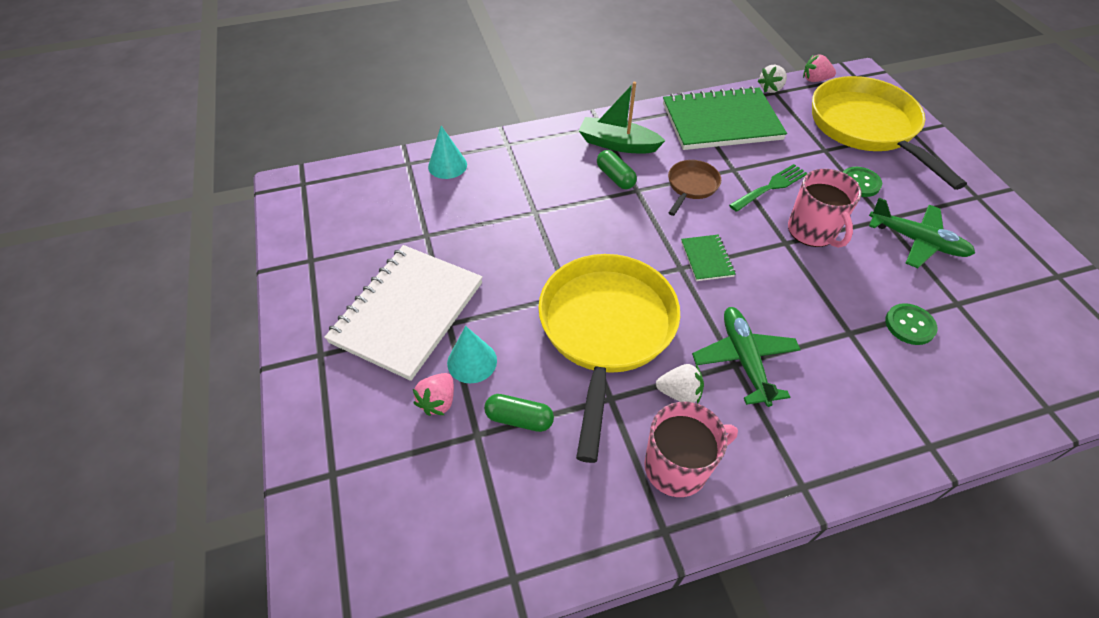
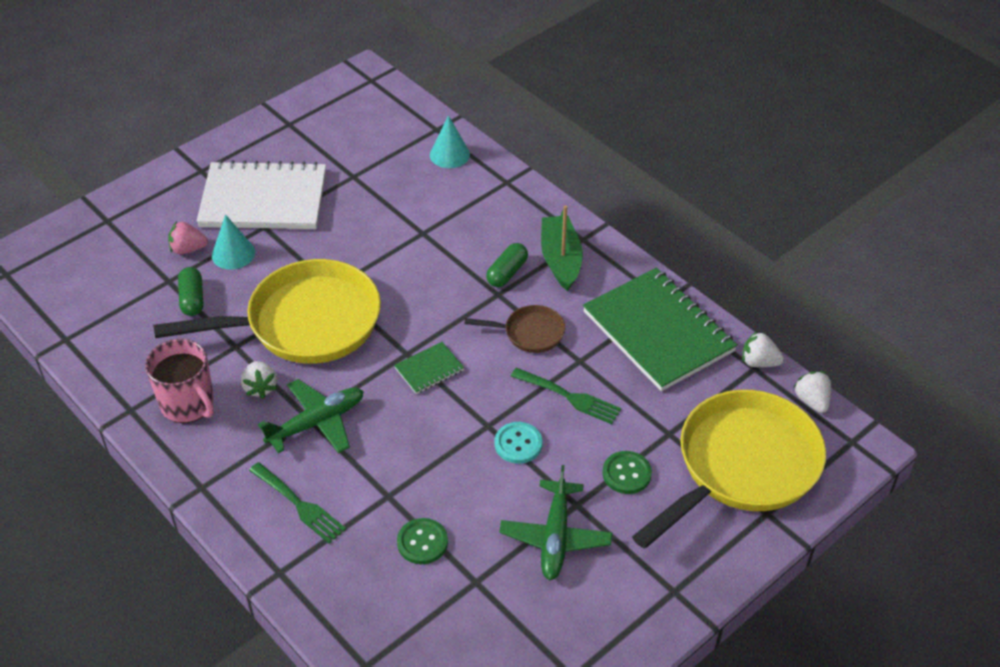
camera: 65 degrees right, 5 degrees down
(812, 231) = (518, 444): pink mug -> turquoise button
(815, 80) = (812, 401): pink strawberry -> white strawberry
(847, 404) = (299, 505): none -> green fork

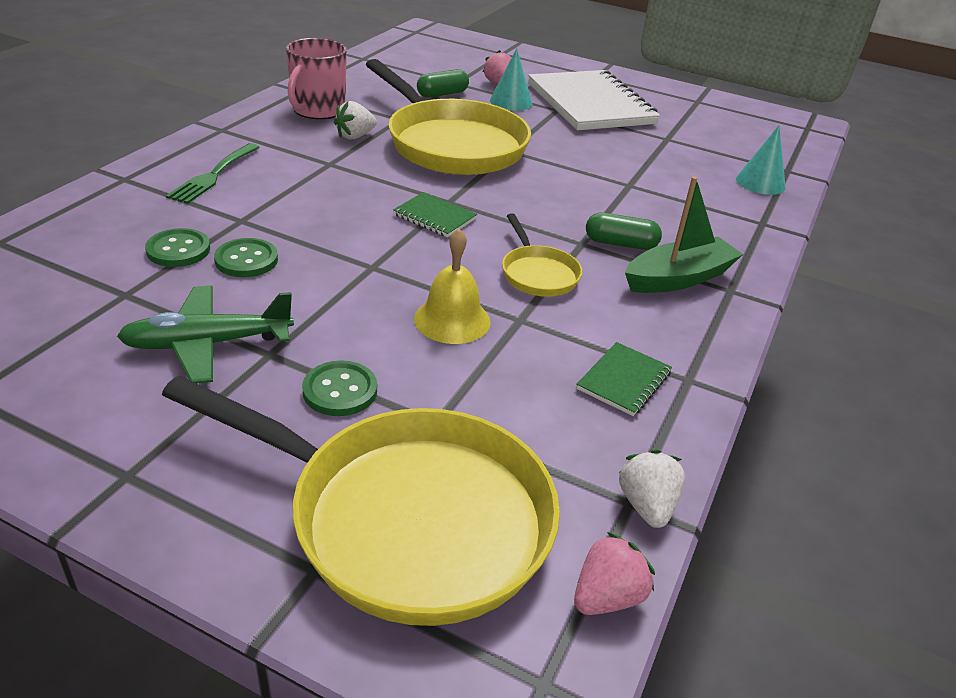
camera: 65 degrees right, 10 degrees down
(317, 423) = (325, 168): green plane -> none
(453, 500) = (246, 260): none -> green button
(518, 444) = (352, 292): turquoise button -> none
(530, 333) = (538, 274): brown pan -> yellow pan
(570, 397) = (452, 320): green fork -> yellow bell
(658, 332) = (624, 381): green notebook -> green notebook, size x0.43
(812, 401) = (607, 597): white strawberry -> pink strawberry

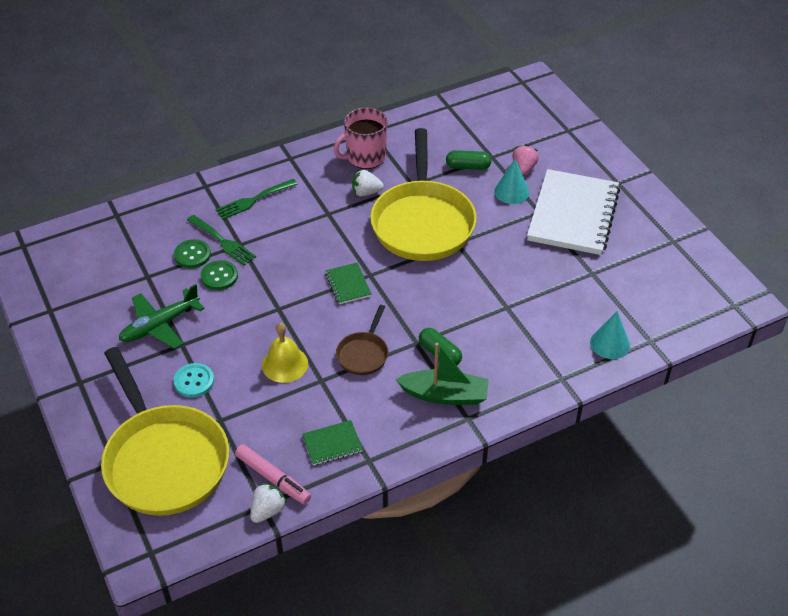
camera: 40 degrees right, 10 degrees up
(207, 344) = (159, 325): green plane -> green plane turned 60 degrees counterclockwise
(212, 224) = (223, 242): none -> green fork
(340, 390) = (194, 381): green button -> turquoise button
(538, 274) = (363, 354): yellow pan -> brown pan
(601, 459) = (273, 478): none -> pink marker
(607, 597) = (207, 537): pink strawberry -> none

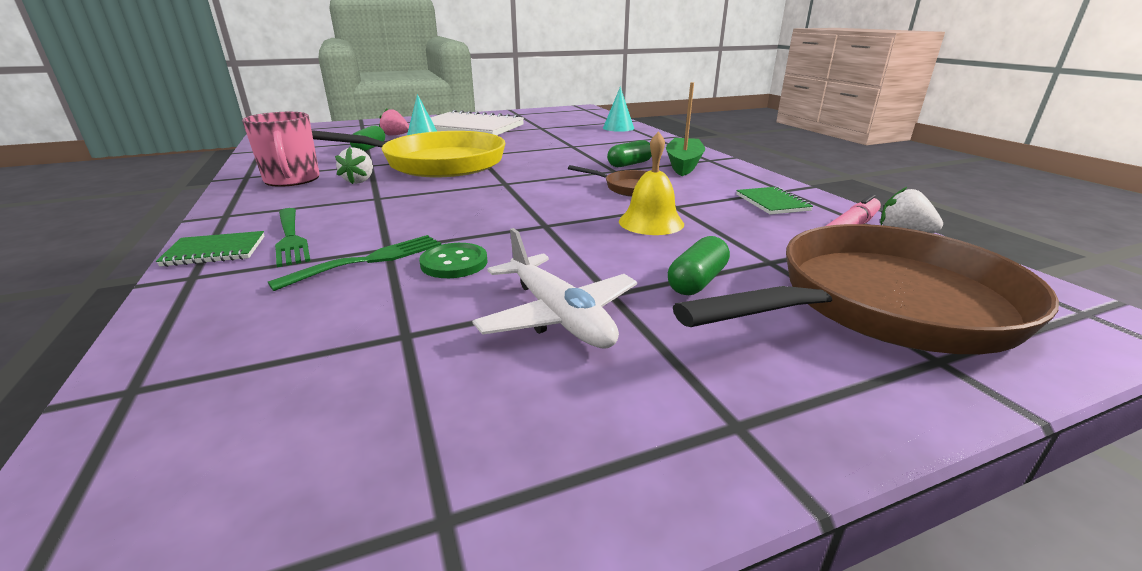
camera: 85 degrees left, 20 degrees down
(159, 325) = (558, 316): green plane -> white plane
(164, 460) = (884, 304): yellow pan -> brown pan
(192, 255) = (380, 286): green button -> none
(194, 381) = (697, 281): turquoise button -> green capsule
(348, 284) = (516, 191): green notebook -> green notebook (215, 251)

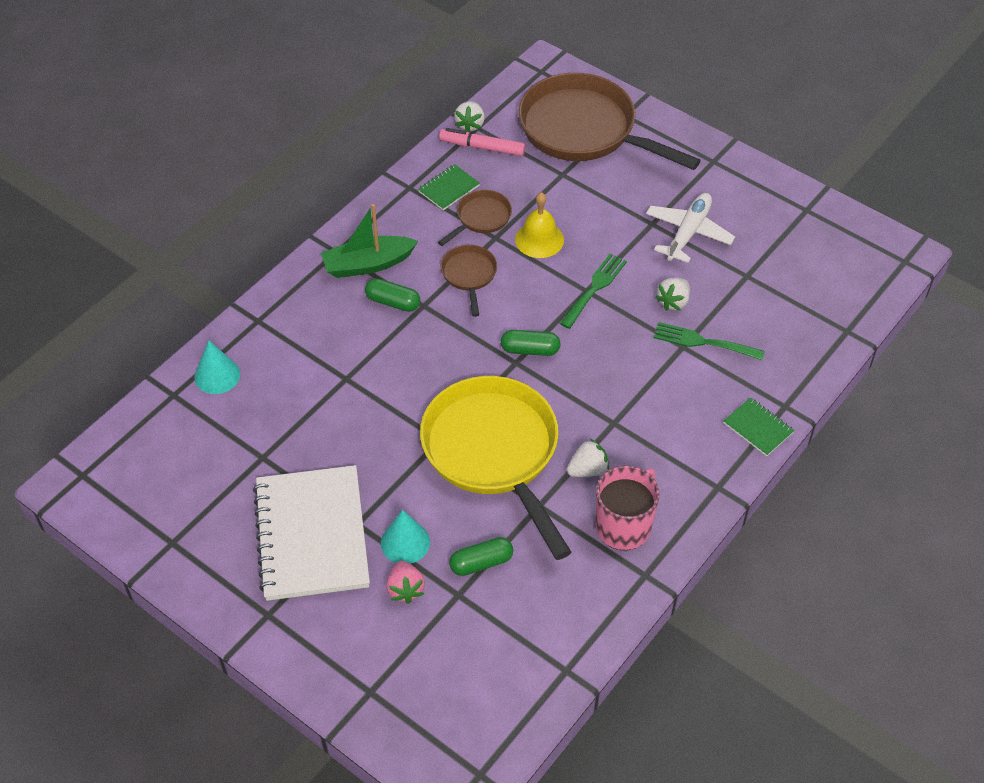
camera: 120 degrees left, 25 degrees up
(291, 238) = (712, 407): green fork -> green fork (594, 288)
(454, 263) = (673, 302): green button -> white strawberry
(697, 281) = (612, 196): green capsule -> green capsule (530, 350)
(711, 206) = (481, 218): none -> brown pan

